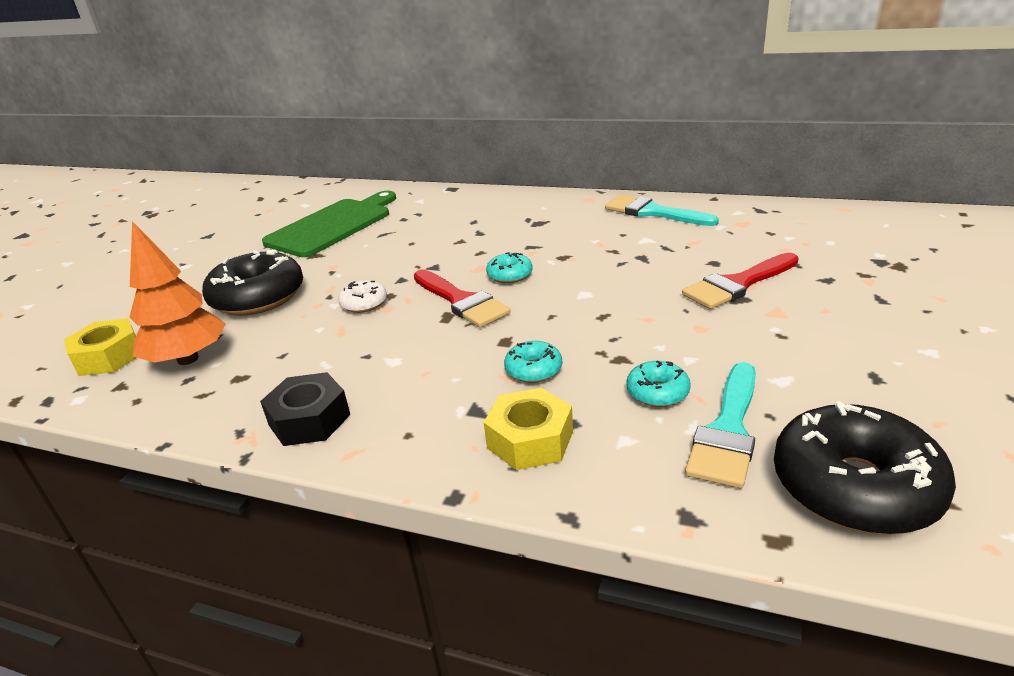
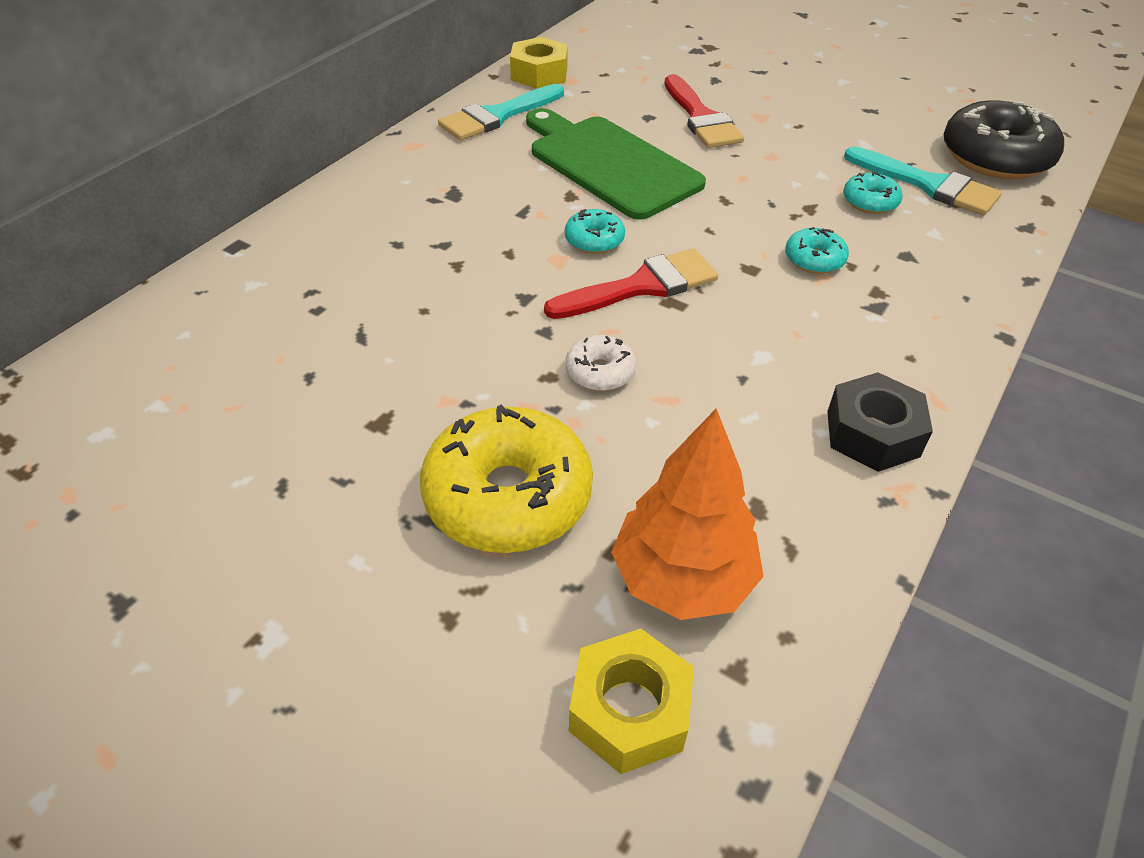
camera: 80 degrees left, 15 degrees up
(258, 297) = (508, 496): black donut -> yellow donut
(333, 225) = (265, 394): green cutting board -> green cutting board (609, 164)
(530, 440) = (929, 281): yellow nut -> yellow nut (539, 74)

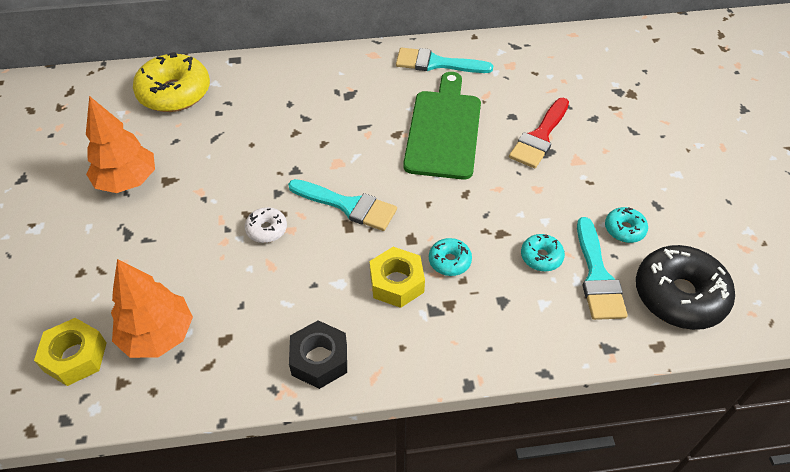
camera: 50 degrees right, 5 degrees up
(320, 467) = (127, 181): none -> orange tree
(508, 496) = (159, 248): yellow donut -> yellow donut (174, 93)
(539, 74) = (499, 50): yellow nut -> yellow nut (396, 283)
(594, 240) = (367, 166): turquoise donut -> turquoise donut (624, 229)
(642, 286) = (348, 206): red brush -> turquoise brush

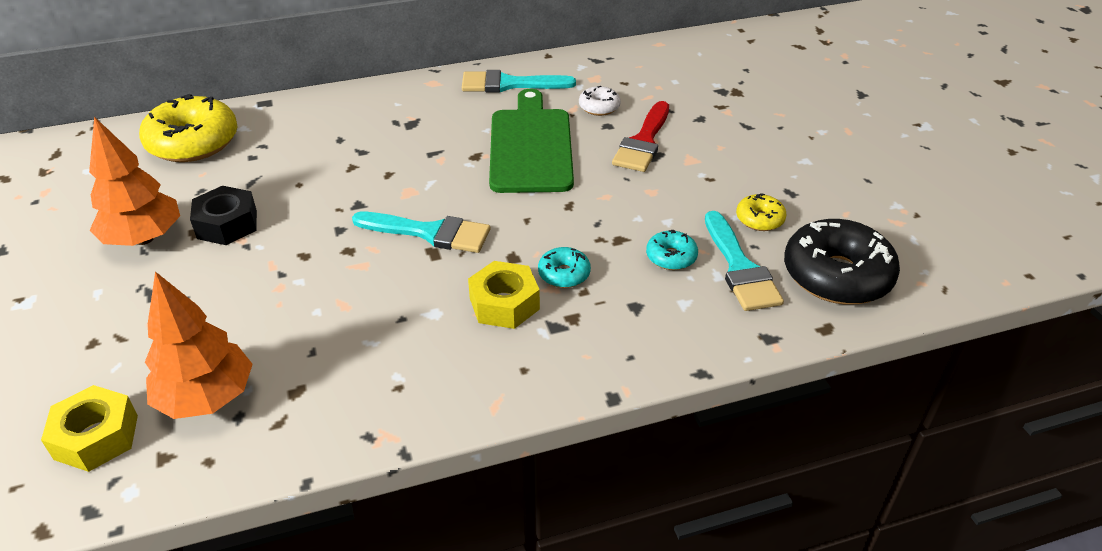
camera: 10 degrees left, 10 degrees down
(266, 229) = (332, 268): white donut -> white donut (599, 107)
(319, 359) = (422, 396): black nut -> black nut (227, 224)
(624, 229) = (759, 219): turquoise donut -> yellow donut

